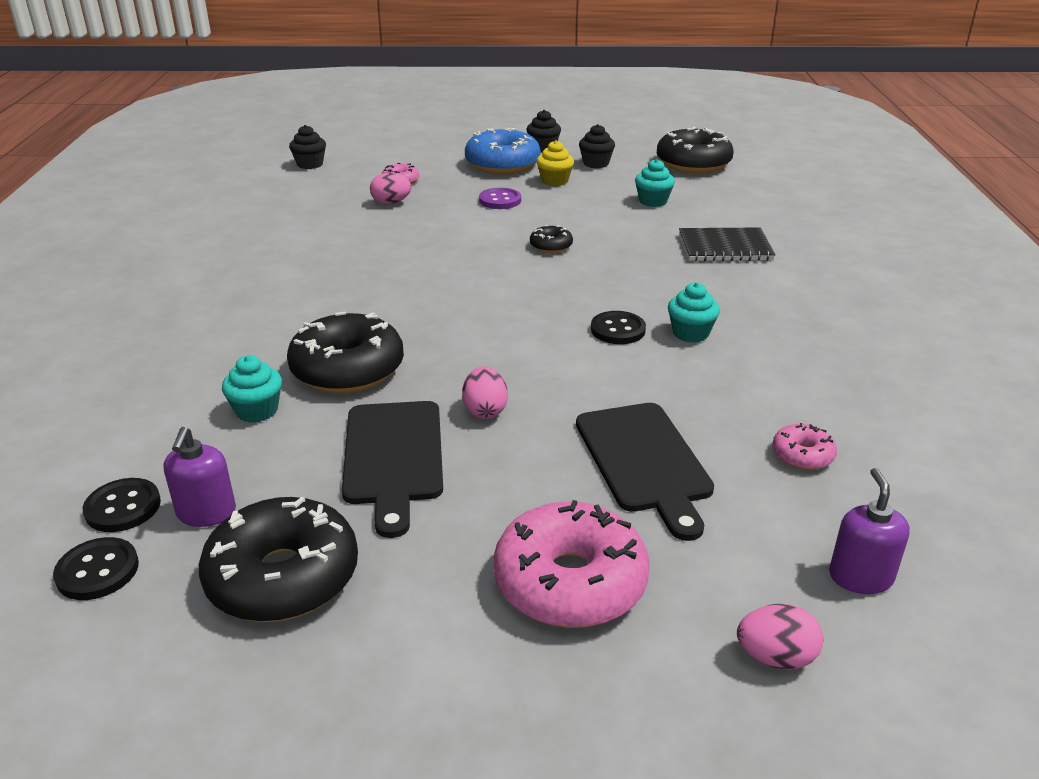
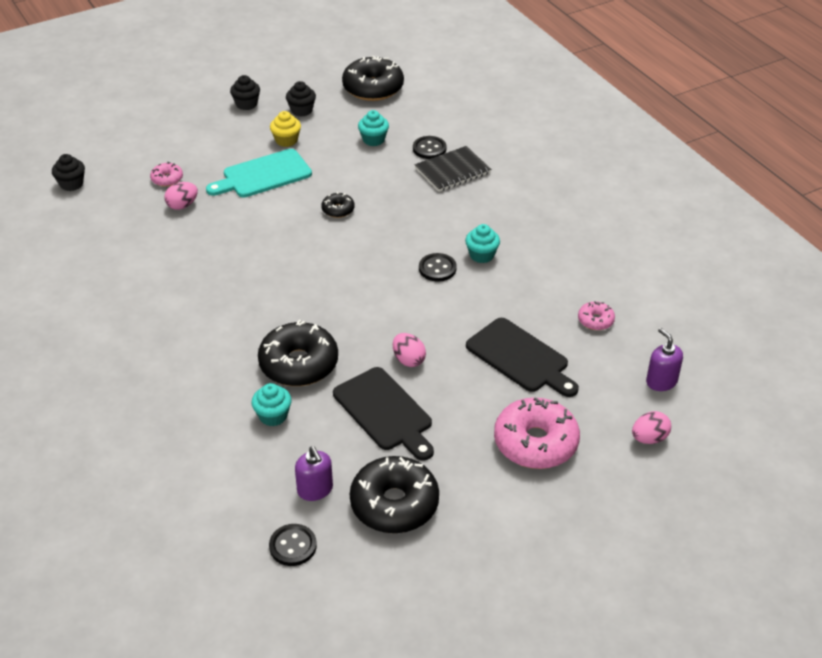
camera: 30 degrees left, 10 degrees up
(123, 507) = (263, 508): black button -> black button (429, 149)
(500, 200) = (263, 175): purple button -> turquoise cutting board
(502, 164) = (231, 134): blue donut -> none

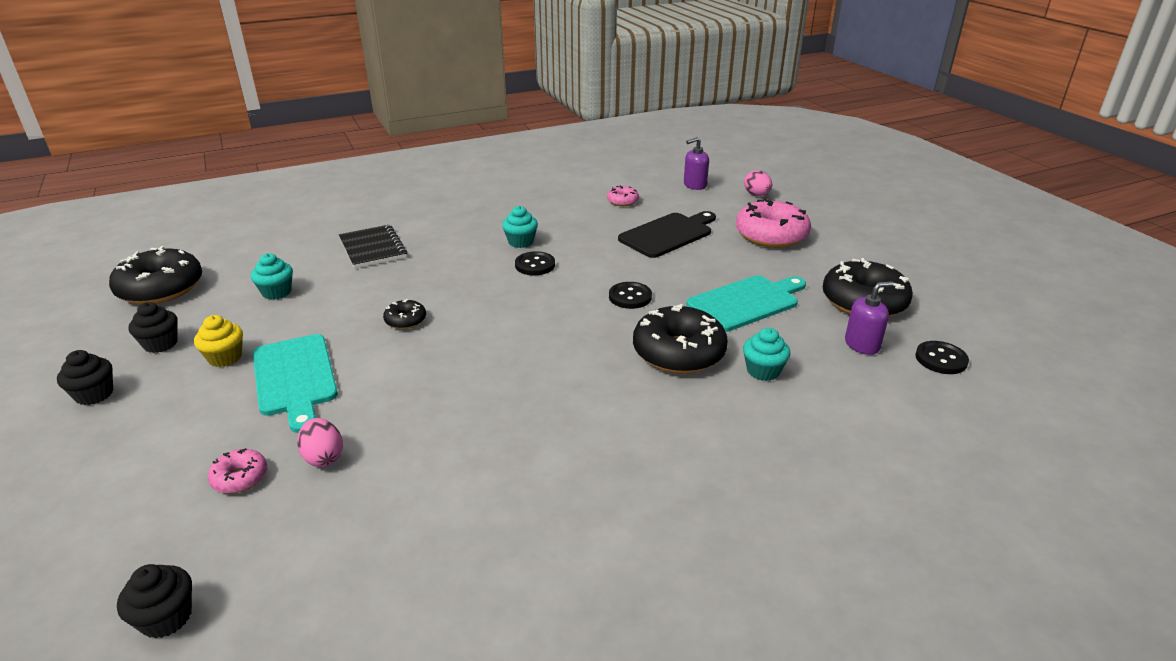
camera: 85 degrees left, 10 degrees down
(385, 412) = (746, 302): black cutting board -> turquoise cutting board
(408, 360) = (671, 287): pink egg -> none
(429, 149) = (322, 259): black button -> black button (630, 297)

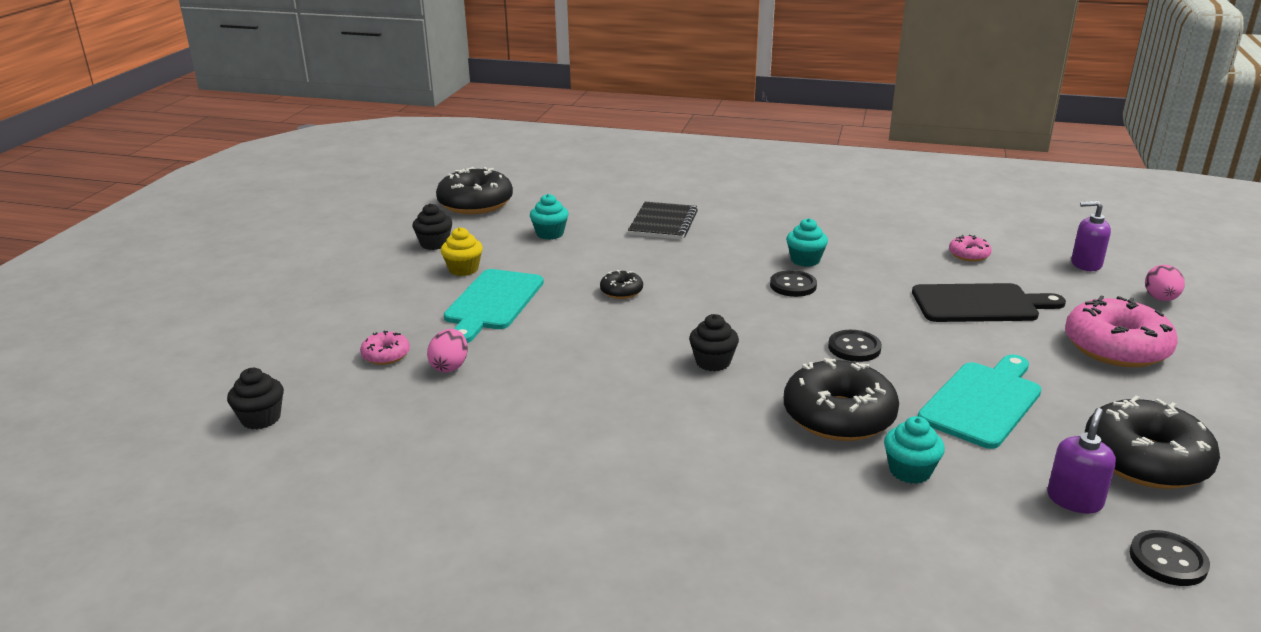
camera: 40 degrees right, 5 degrees down
(94, 394) = (363, 263): black cupcake -> black cupcake (713, 362)
(746, 302) = (983, 402): turquoise cutting board -> turquoise cutting board turned 60 degrees counterclockwise
(862, 345) = (1074, 500): purple soap dispenser -> purple soap dispenser turned 75 degrees counterclockwise

